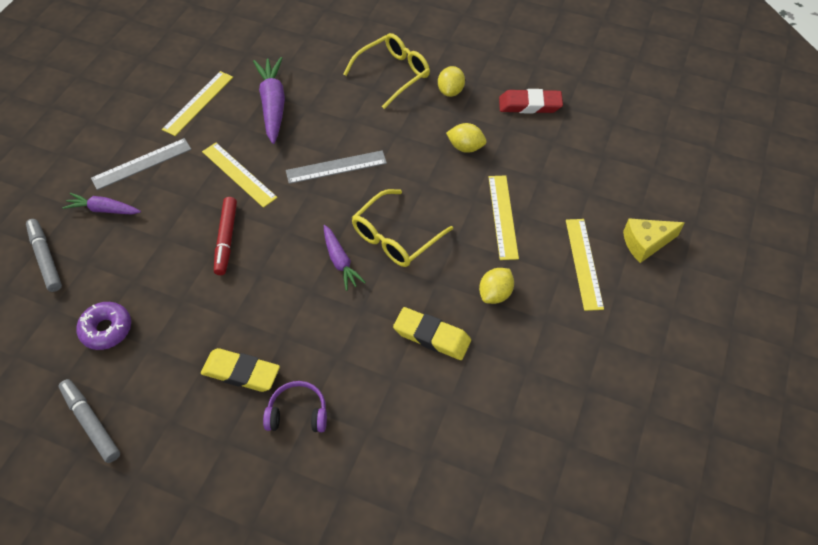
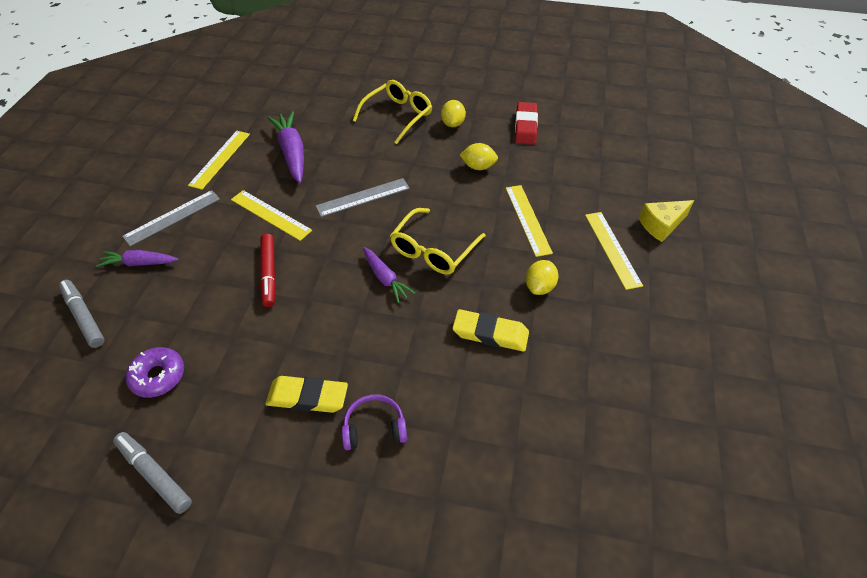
camera: 10 degrees left, 5 degrees down
(529, 105) = (525, 127): red eraser -> red eraser turned 75 degrees counterclockwise

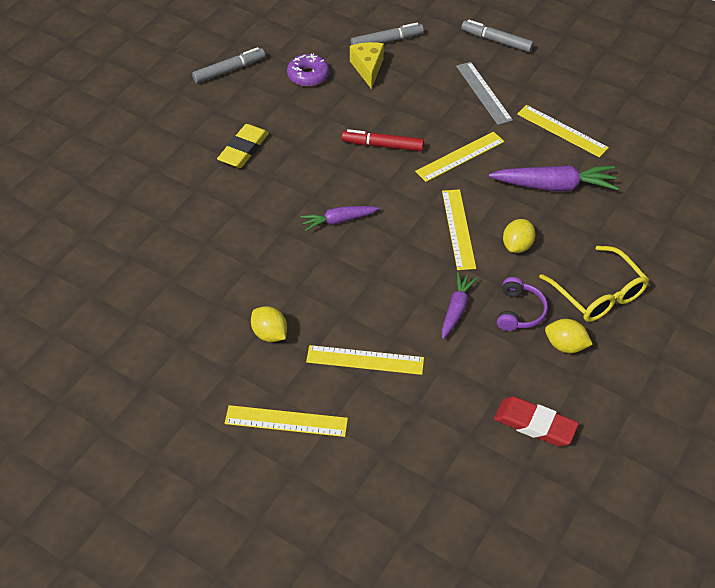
camera: 110 degrees right, 0 degrees up
(84, 224) = (496, 41): none -> grey marker
(140, 263) = (432, 71): purple carrot -> purple carrot (456, 309)
(363, 197) = (458, 229): grey ruler -> yellow ruler
(374, 428) = (196, 181): purple headphones -> purple headphones (519, 311)
(433, 250) = (357, 265): yellow glasses -> none
(478, 167) = (471, 344): yellow lemon -> yellow lemon (517, 246)
(490, 333) = (238, 277): yellow eraser -> none
(661, 225) = (297, 491): yellow cheese -> yellow cheese (368, 68)

